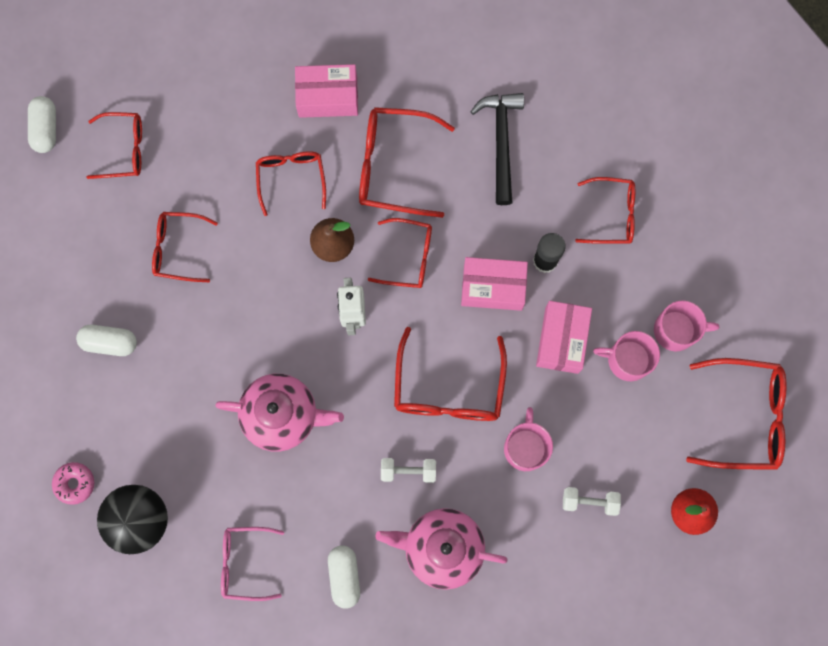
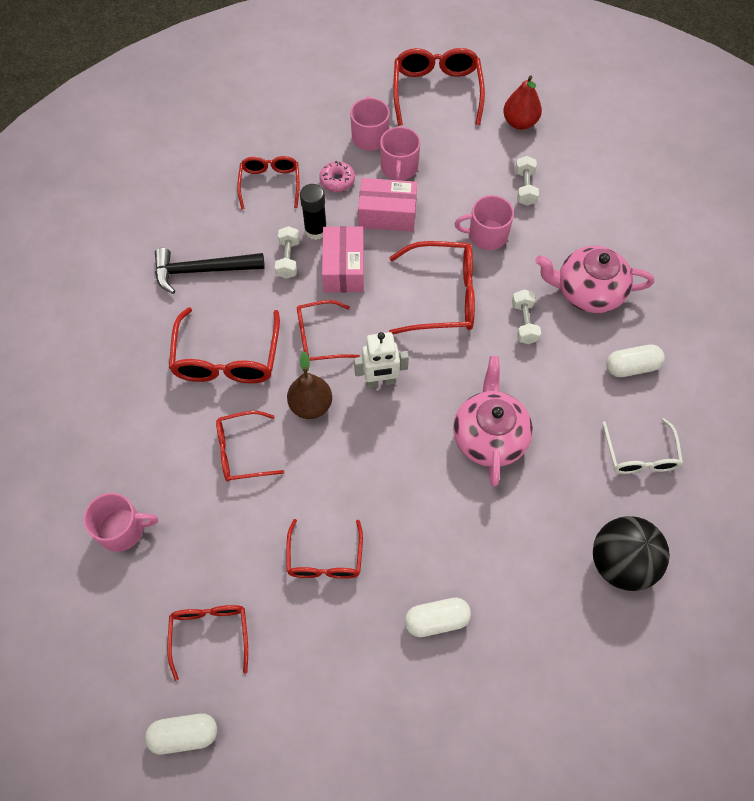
camera: 95 degrees left, 15 degrees down
(75, 483) = (597, 638): pink donut -> pink donut (337, 180)
(110, 342) = (436, 620): white capsule -> white capsule turned 75 degrees clockwise
(227, 74) = (123, 529): none -> pink mug
(244, 563) = (640, 455): pink glasses -> white glasses
(328, 97) = (152, 425): pink box -> none
(409, 257) = (319, 338): red glasses -> red glasses turned 105 degrees counterclockwise
(442, 548) = (588, 291): pink teapot -> pink teapot turned 90 degrees clockwise
(509, 230) = (288, 259): none -> white dumbbell

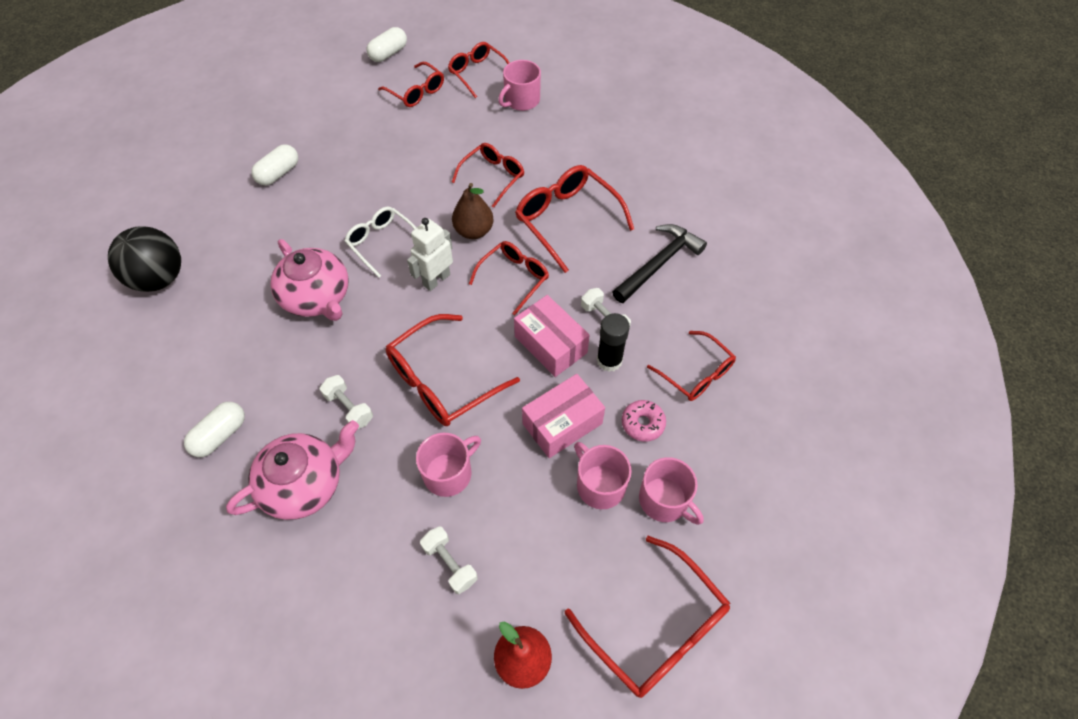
camera: 140 degrees right, 5 degrees down
(325, 559) = (379, 159): red glasses -> red glasses (477, 73)
(640, 455) = (177, 362): white glasses -> white glasses (381, 243)

